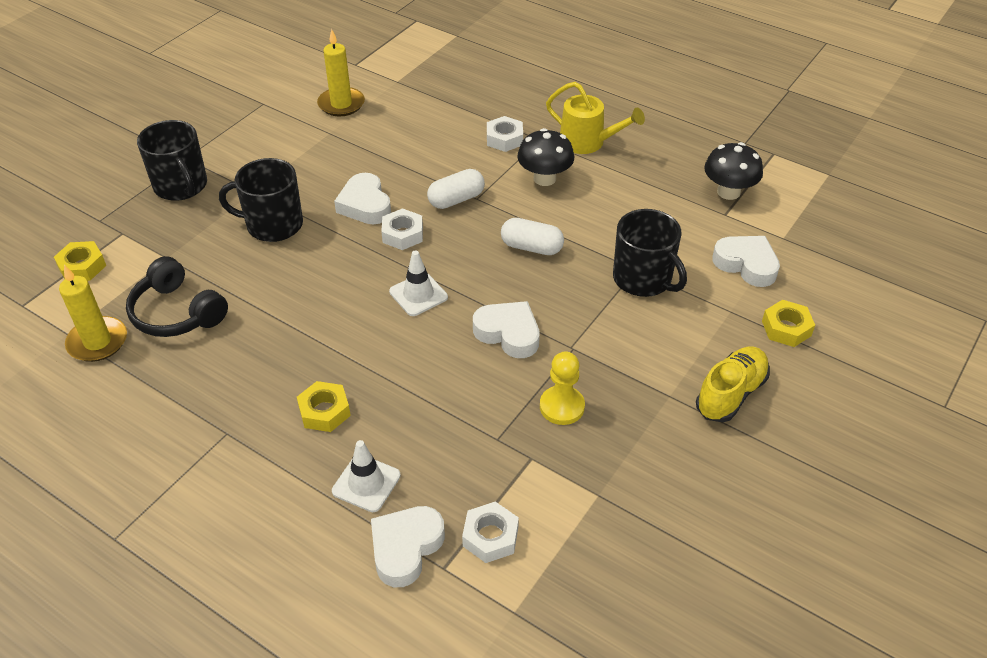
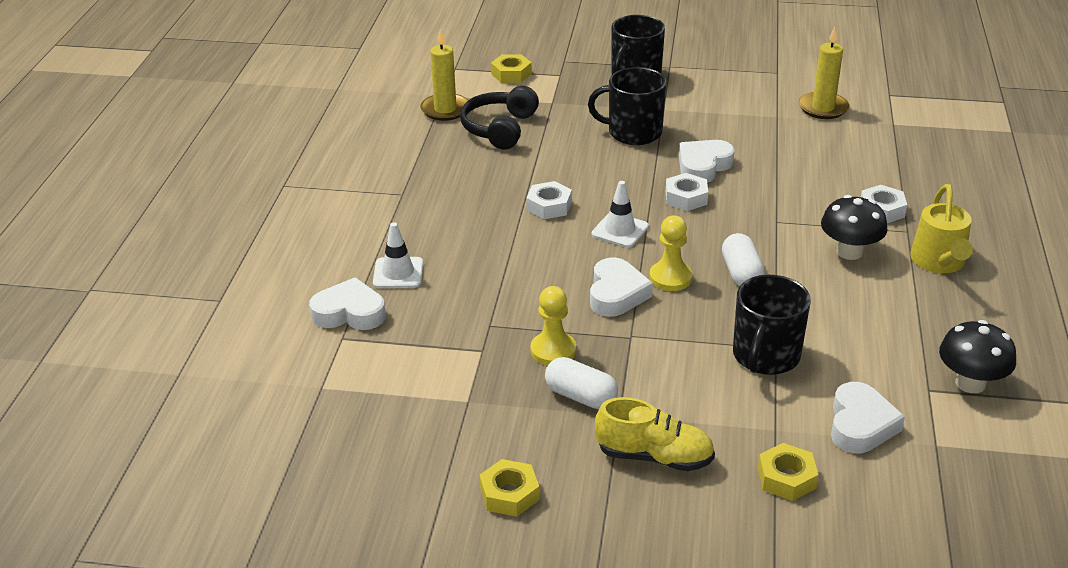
camera: 65 degrees right, 10 degrees down
(273, 225) = (633, 132): black mug -> black mug turned 60 degrees counterclockwise
(324, 411) = (454, 229): yellow nut -> yellow nut (509, 494)
(456, 199) = (762, 211): white capsule -> white capsule (580, 396)
(490, 537) = (386, 352): white nut -> white nut (549, 206)
(509, 291) = (670, 278): none -> yellow pawn

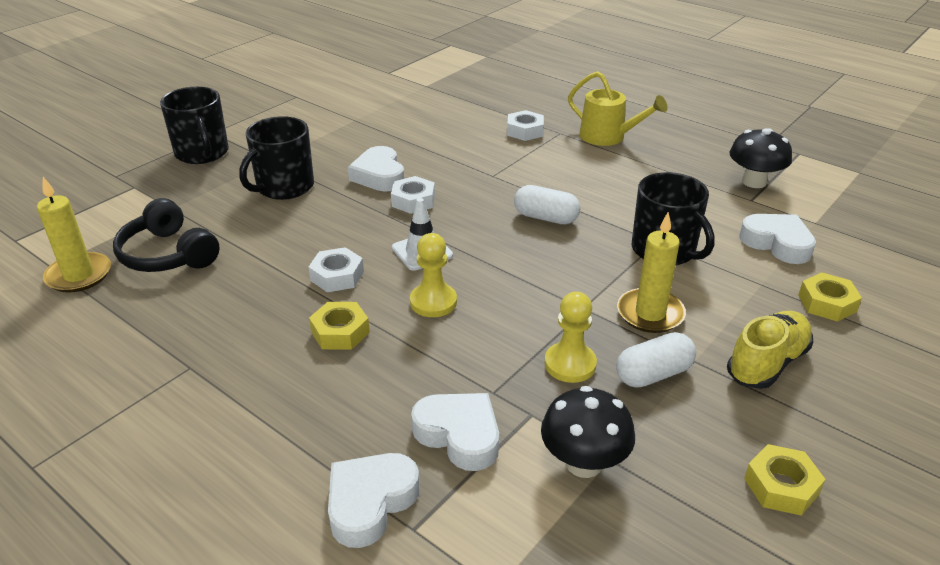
camera: 60 degrees left, 0 degrees up
(398, 273) = (335, 428): white traffic cone -> none
(511, 74) = (86, 211): yellow nut -> yellow nut (340, 332)
(616, 294) = (515, 291): white heart -> white heart (459, 435)
(670, 278) = (519, 253): yellow pawn -> yellow pawn (433, 302)
(823, 108) = (370, 99): yellow candle -> yellow candle (650, 314)
(849, 252) = (563, 163): black mushroom -> black mushroom (583, 463)

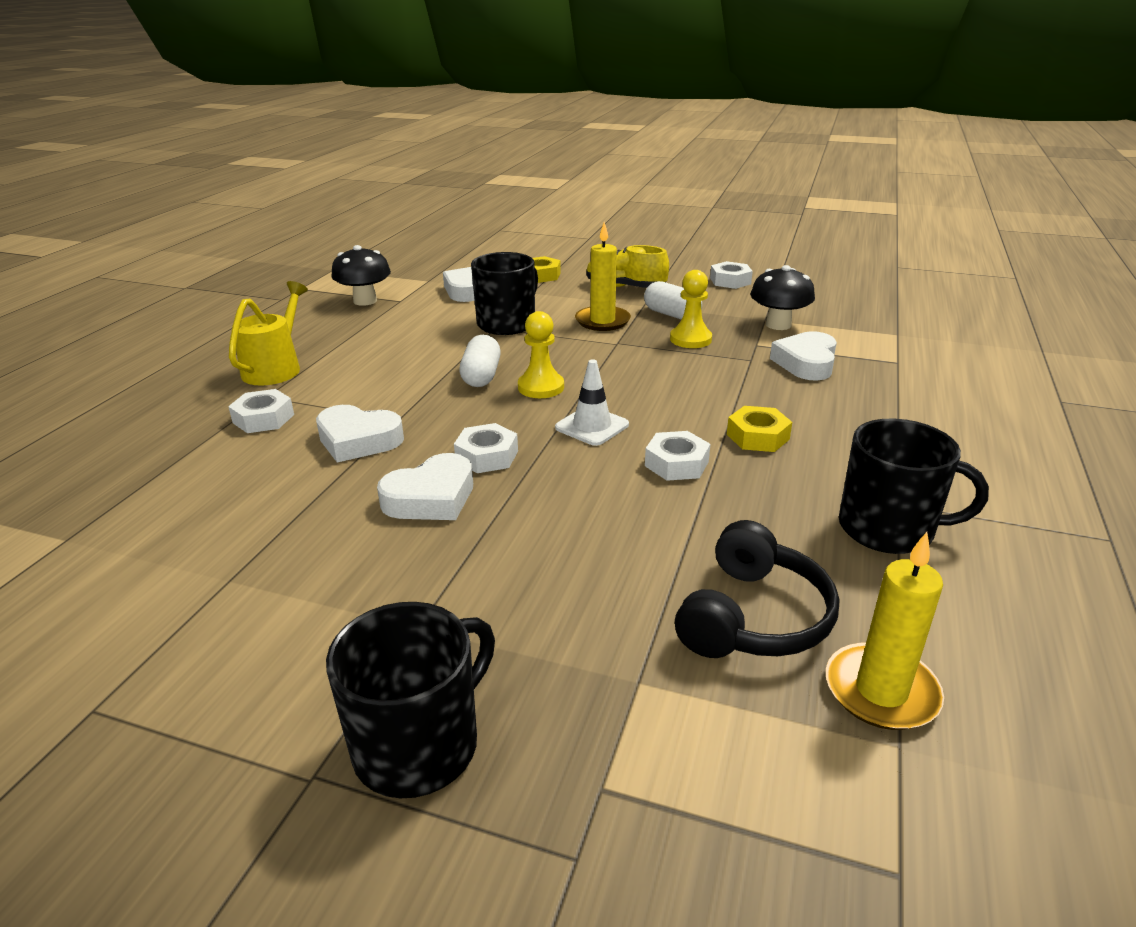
camera: 110 degrees left, 5 degrees down
(284, 187) = (504, 575): black mug -> black mug (888, 529)
(370, 502) = (901, 379): white heart -> white heart (358, 440)
(433, 302) = (669, 403): yellow pawn -> yellow pawn (541, 387)
(781, 486) = (730, 281): yellow nut -> white nut

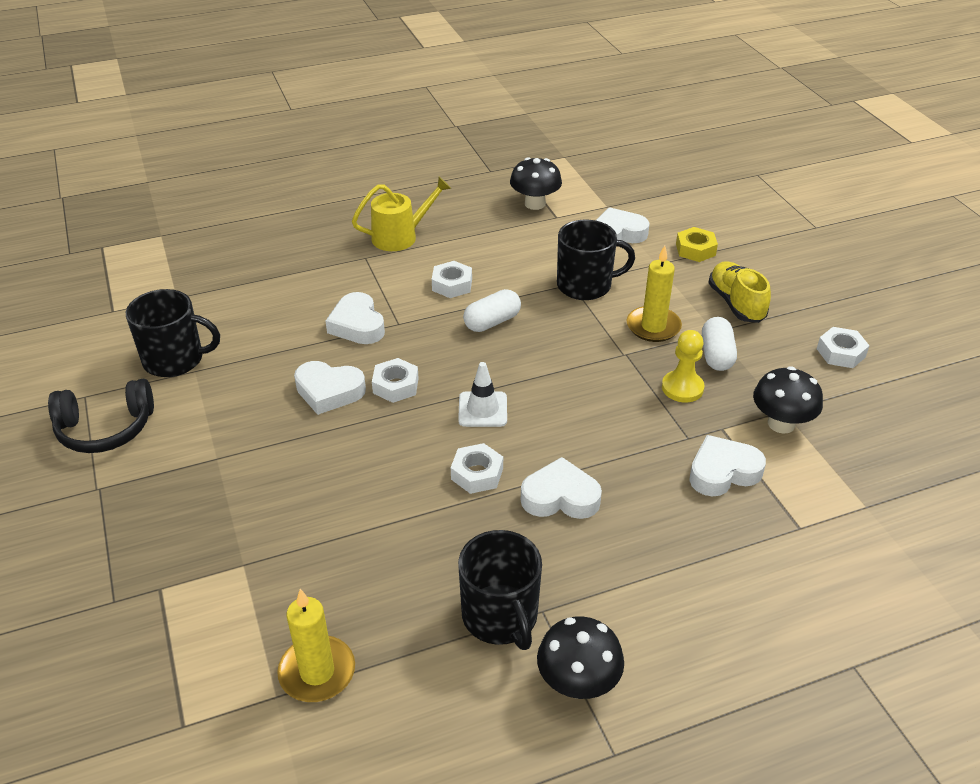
camera: 50 degrees right, 10 degrees up
(263, 418) = (341, 275): white nut -> white nut (452, 285)
(419, 744) = (140, 510): black mug -> black mug (175, 359)
(541, 387) = (509, 357): yellow pawn -> none
(753, 617) = (338, 587): black headphones -> black headphones (106, 429)
(757, 436) = (560, 497): yellow nut -> white heart
(1008, 522) = (578, 683): none -> black mushroom

